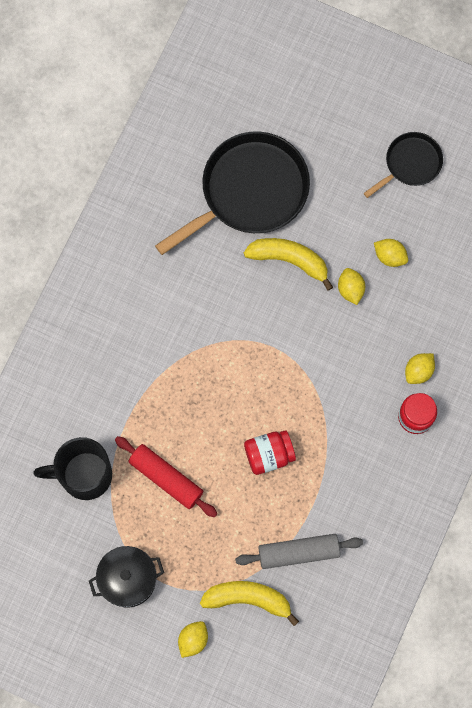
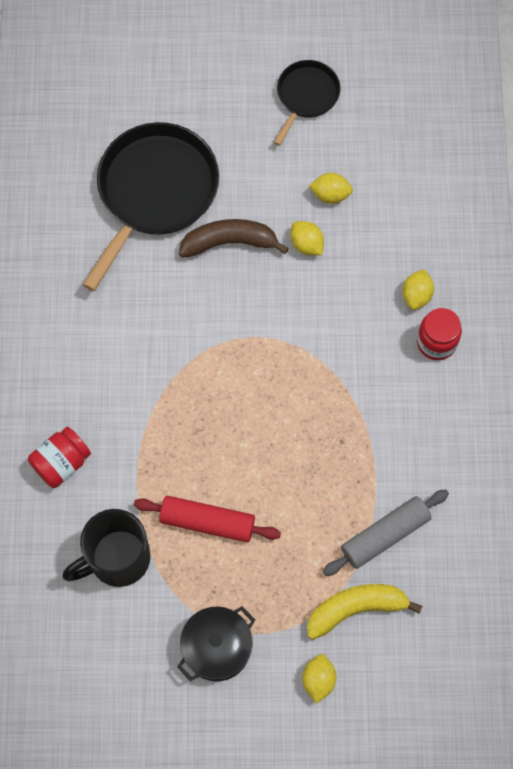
camera: 25 degrees left, 5 degrees down
(269, 455) = (304, 448): red jar -> red jar (61, 462)
(289, 260) = (229, 242): yellow banana -> brown banana

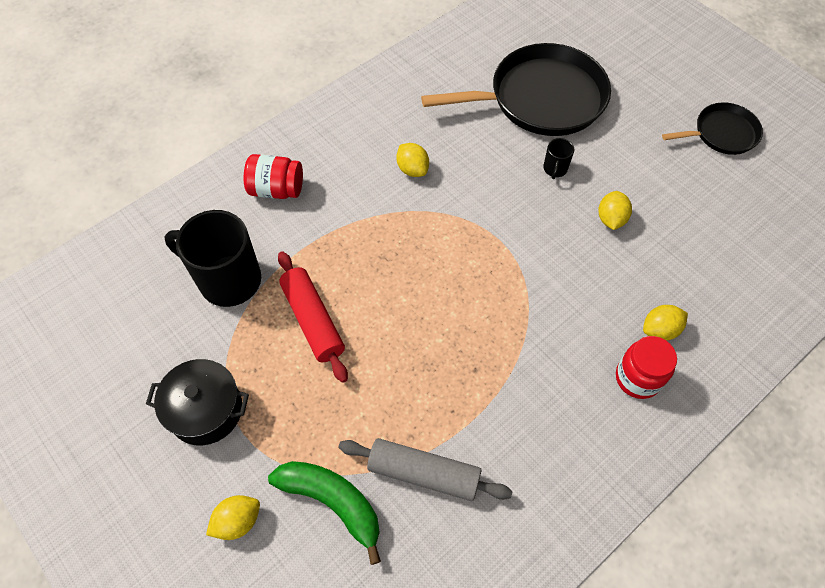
camera: 50 degrees right, 10 degrees down
(229, 242) = (555, 169): brown banana -> black mug
(330, 194) = (668, 205): yellow lemon -> yellow lemon (412, 169)
(356, 609) = (332, 502): yellow banana -> green banana

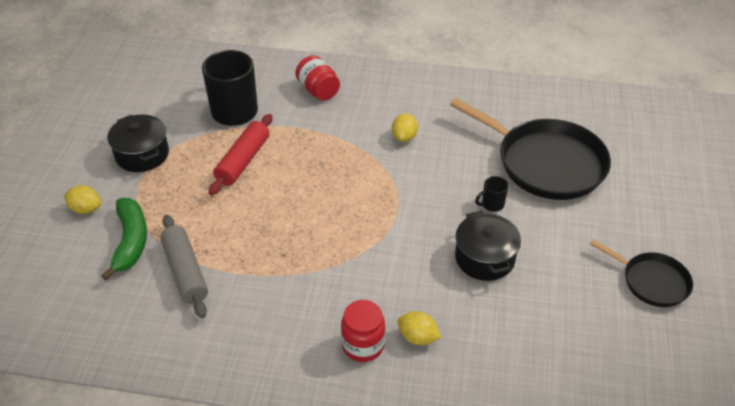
camera: 50 degrees right, 15 degrees down
(611, 219) = (484, 258): yellow lemon -> black pot

